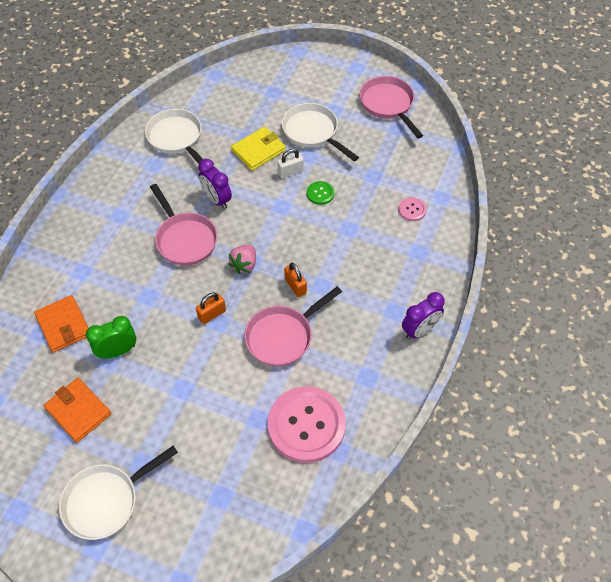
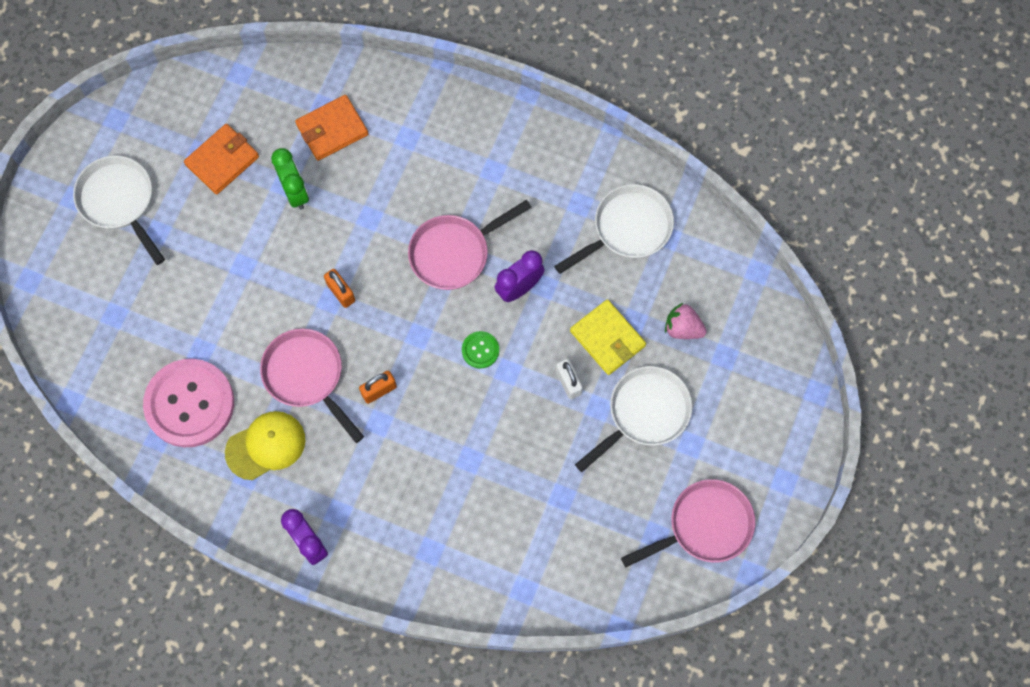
camera: 90 degrees right, 15 degrees up
(244, 264) = (413, 327): pink strawberry -> pink strawberry (683, 328)
(320, 193) = (530, 422): green button -> green button (480, 350)
(342, 364) = (266, 446): none -> yellow cap
(412, 210) = (501, 547): pink button -> none

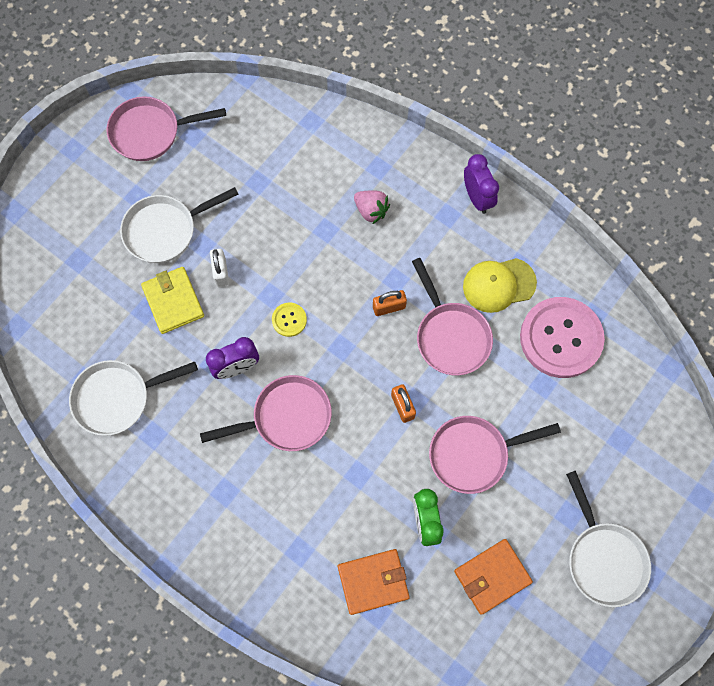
camera: 165 degrees left, 0 degrees up
(260, 264) = (473, 454): none -> pink pan
(480, 350) = (289, 320): green button -> yellow button
(683, 328) = (104, 293): pink strawberry -> pink strawberry (371, 210)

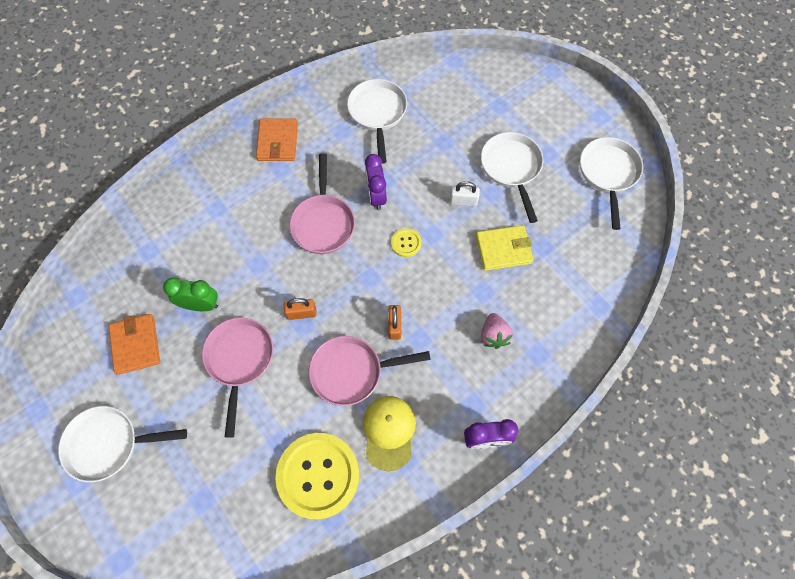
camera: 105 degrees right, 5 degrees down
(150, 132) = (608, 173): pink pan -> white pan
(173, 301) = (446, 163): yellow wallet -> yellow wallet (503, 249)
(371, 210) = (494, 335): pink strawberry -> pink strawberry turned 60 degrees counterclockwise
(373, 581) = (171, 254): orange wallet -> orange wallet (278, 142)
(561, 338) = (318, 475): pink button -> yellow button

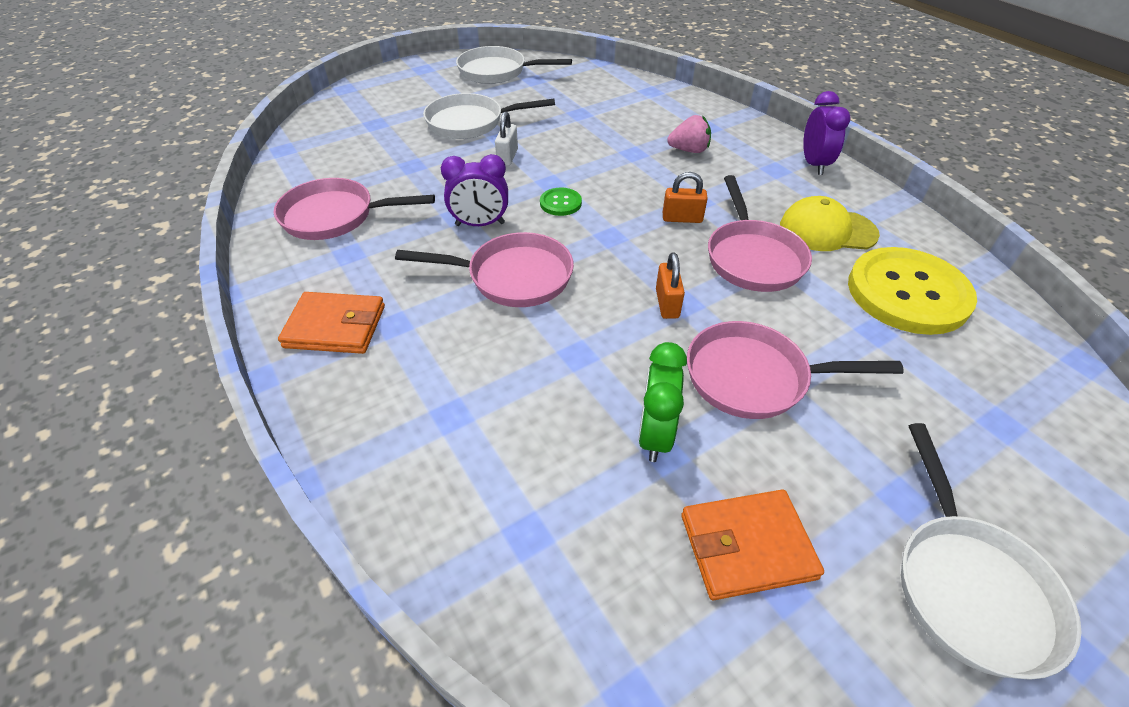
camera: 85 degrees left, 20 degrees down
(377, 113) = (335, 216): white pan -> pink pan
(406, 243) = (560, 203): yellow button -> green button
(503, 249) = (579, 136): yellow wallet -> none

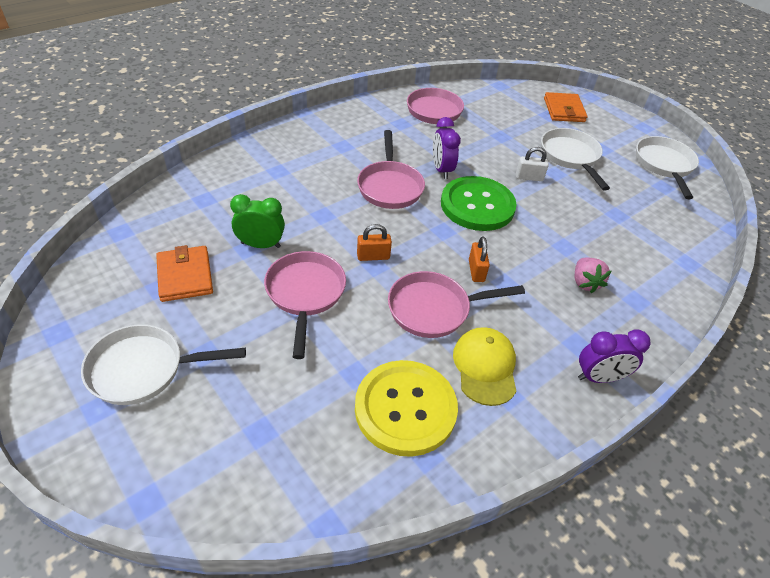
camera: 80 degrees right, 0 degrees up
(335, 326) = (339, 127): orange wallet -> orange wallet (564, 110)
(560, 203) = (477, 205): green button -> green button, size x2.34

